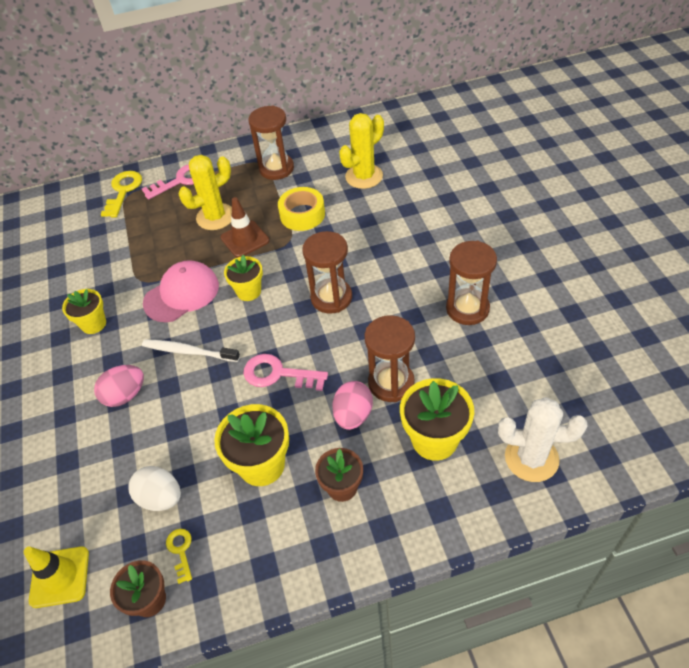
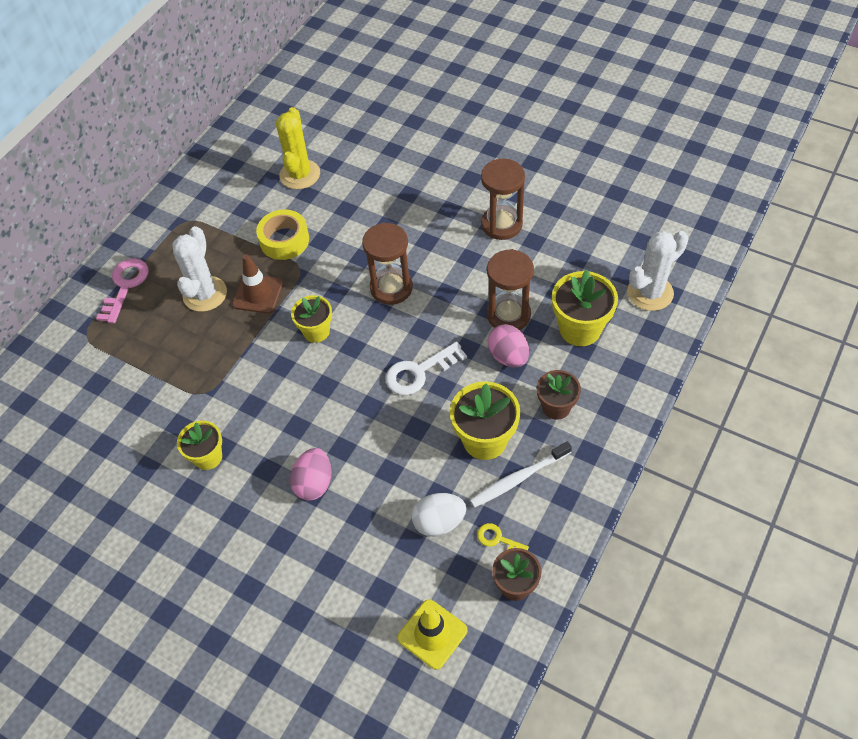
camera: 45 degrees left, 5 degrees up
(123, 191) = (75, 333): yellow key -> none
(182, 294) = (259, 375): pink cap -> none
(189, 351) = (325, 412): white toothbrush -> white toothbrush (519, 478)
(215, 217) = (205, 294): yellow cactus -> white cactus
(276, 168) = (209, 217): brown hourglass -> none
(278, 374) = (419, 372): pink key -> white key

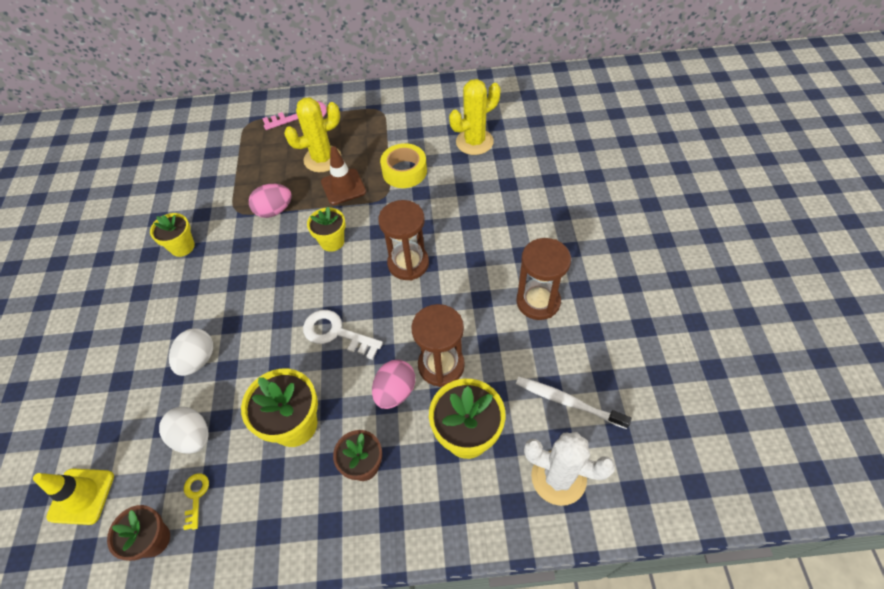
camera: 55 degrees right, 0 degrees up
(205, 294) = (322, 159): white cactus -> yellow cactus
(314, 483) = (190, 325): pink egg -> pink egg (274, 211)
(360, 490) = (198, 360): none -> white egg
(519, 478) = (268, 477): white toothbrush -> white toothbrush (568, 402)

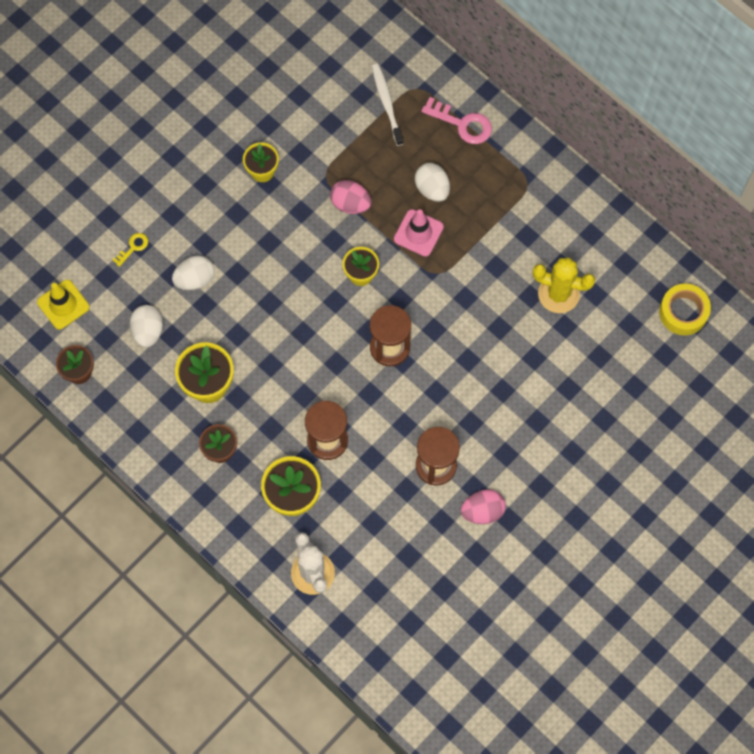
camera: 45 degrees right, 15 degrees up
(196, 496) = (119, 370): yellow key -> yellow key (133, 247)
(322, 159) = (432, 188): yellow cactus -> white egg
(336, 333) = (291, 350): white key -> none
(343, 187) = (418, 233): brown traffic cone -> pink traffic cone
(395, 392) = (283, 427): pink egg -> pink egg (482, 511)
(404, 171) = (476, 265): yellow tape -> yellow tape (683, 312)
(568, 402) = (371, 543): white toothbrush -> white toothbrush (387, 104)

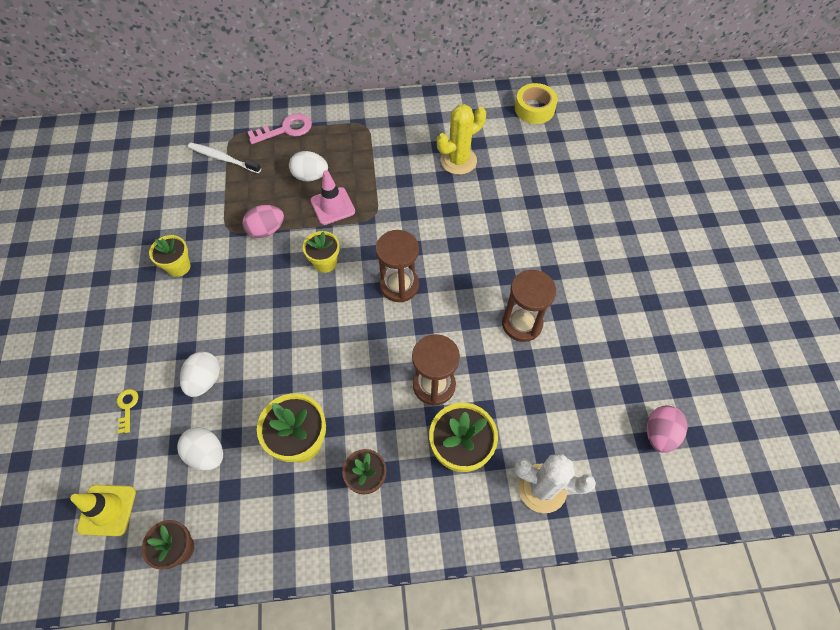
camera: 50 degrees left, 10 degrees down
(482, 511) = (585, 319): pink egg -> pink egg (659, 434)

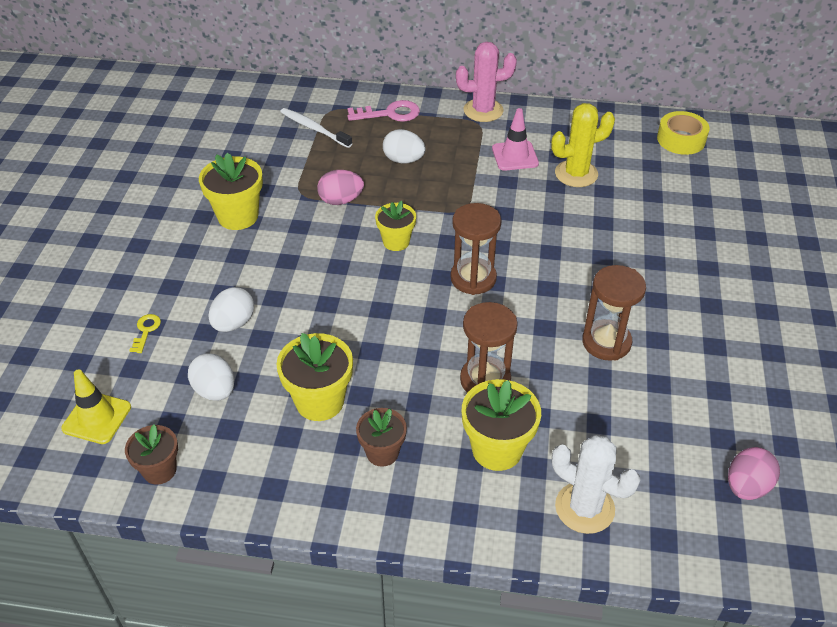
camera: 15 degrees right, 15 degrees down
(178, 266) = (238, 216): yellow flower pot -> yellow flower pot, size x1.55
(332, 206) = (420, 191): pink traffic cone -> pink traffic cone (515, 156)
(365, 111) = (483, 110): none -> pink cactus

